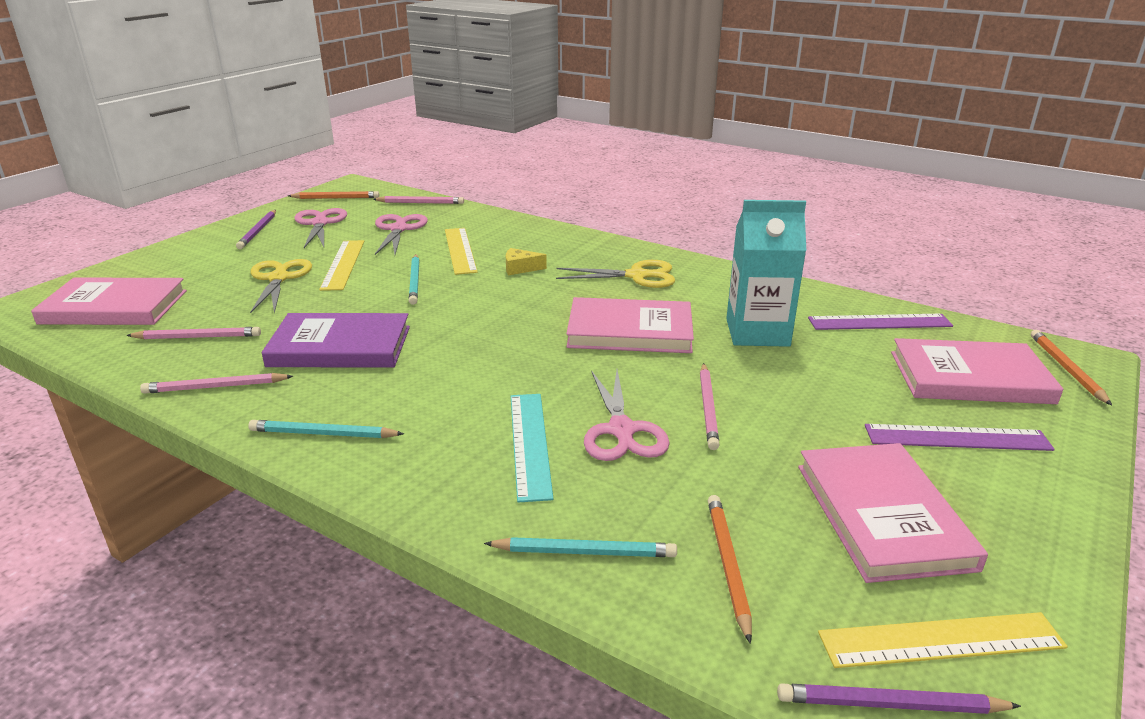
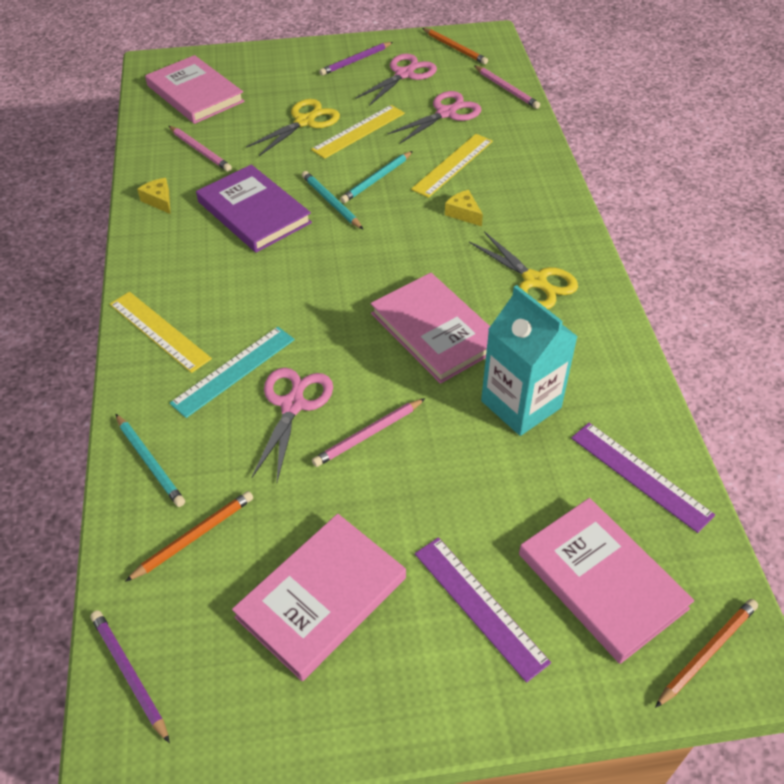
camera: 50 degrees right, 20 degrees up
(215, 387) = (159, 200): pink pencil -> yellow cheese
(323, 434) = (157, 277): turquoise pencil -> turquoise pencil (331, 202)
(621, 430) = (293, 405): pink scissors -> pink scissors turned 150 degrees clockwise
(941, 640) = (207, 681): yellow ruler -> yellow ruler (159, 331)

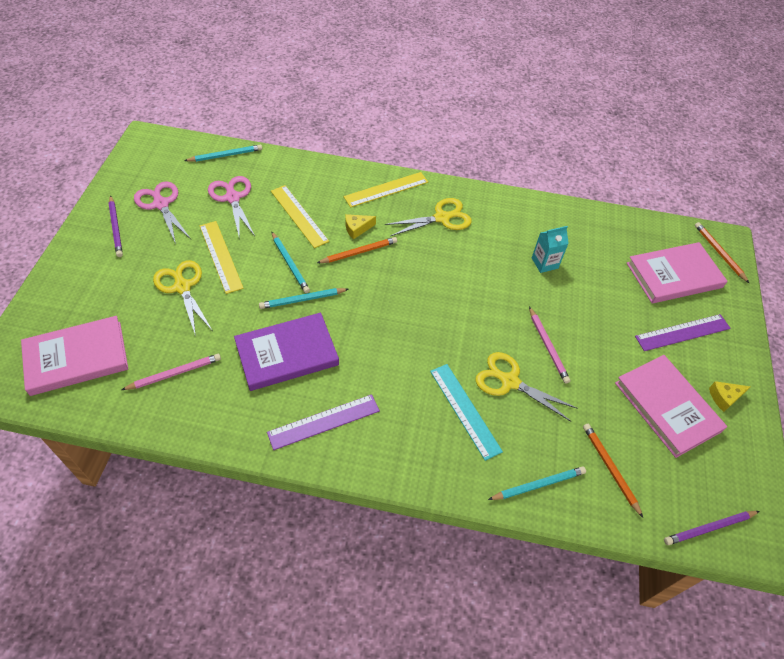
camera: 75 degrees left, 5 degrees up
(159, 200) = (231, 421): yellow cheese -> yellow cheese (724, 397)
(159, 331) = (403, 453): yellow ruler -> yellow ruler (386, 189)
(293, 405) = (510, 381): pink scissors -> yellow scissors
(435, 331) = (467, 282): pink book -> none
(455, 48) = (147, 163): orange pencil -> orange pencil (359, 252)
(506, 89) = (225, 155): pink pencil -> turquoise pencil
(521, 404) = (544, 263): turquoise carton -> turquoise carton, size x0.56
(640, 475) = (609, 232): purple ruler -> purple ruler (324, 421)

